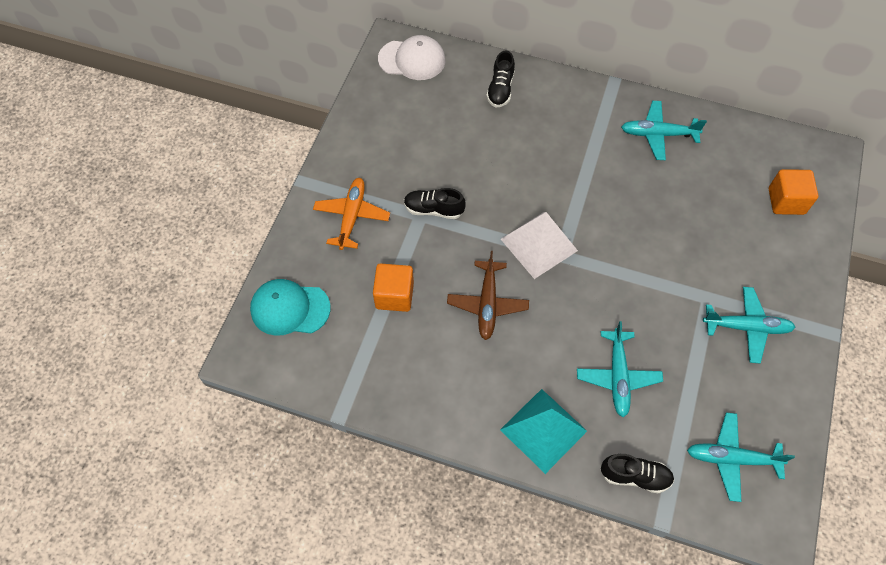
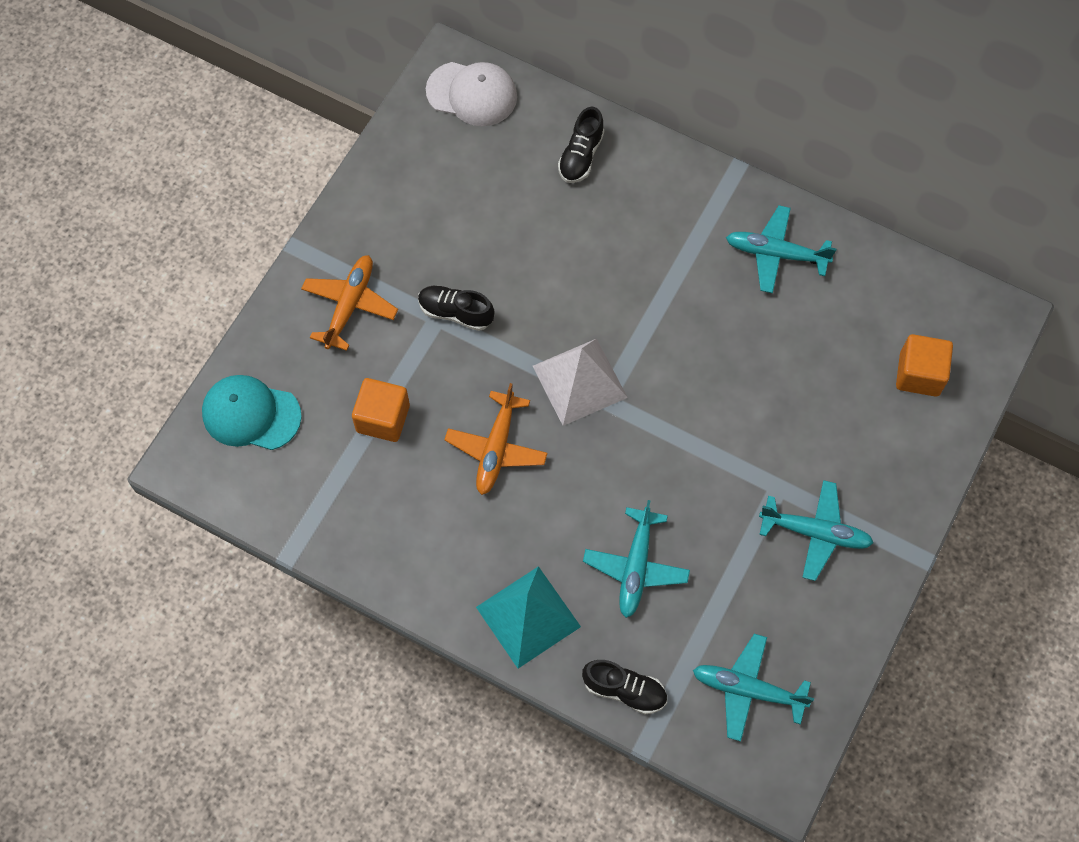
camera: 10 degrees right, 5 degrees up
(487, 304) = (496, 449): brown plane -> orange plane

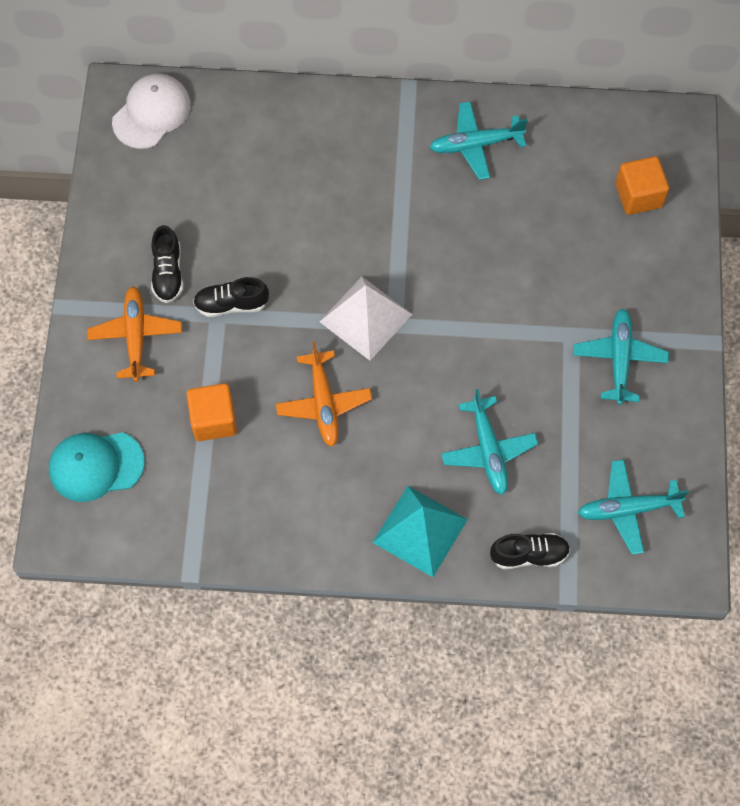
camera: 25 degrees left, 0 degrees up
(472, 94) = (151, 113): white cap -> white cap turned 45 degrees counterclockwise
(581, 156) = (272, 128): black shoe -> black shoe (168, 273)
(815, 533) = (619, 359): turquoise plane -> turquoise plane turned 75 degrees counterclockwise

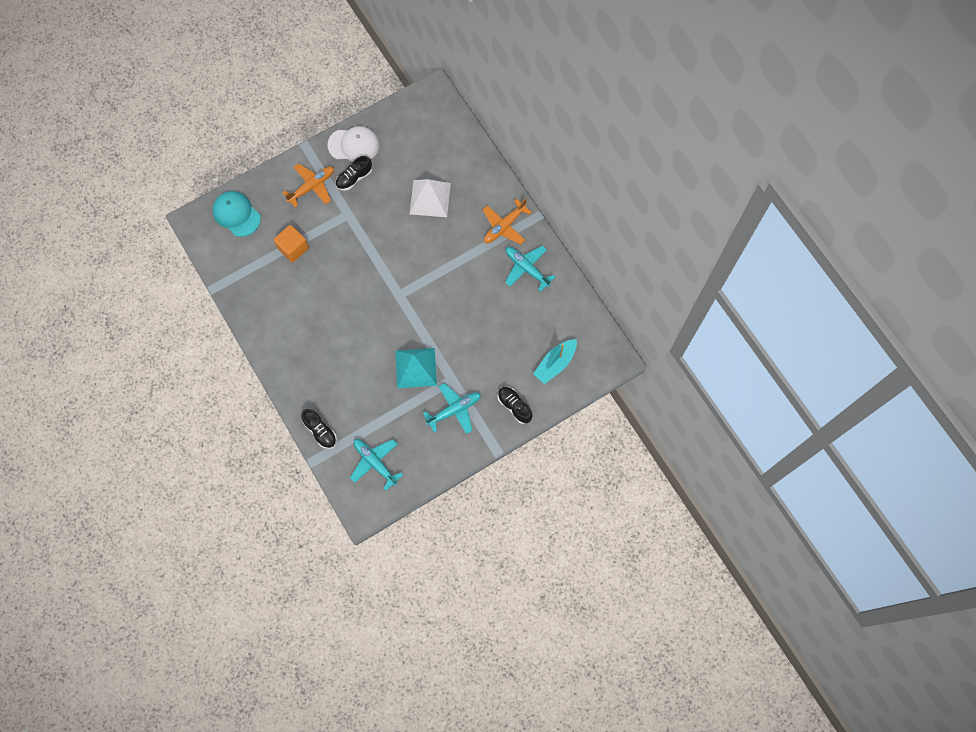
camera: 55 degrees right, 5 degrees up
(151, 113) = (434, 113): white cap -> white cap (353, 145)
(231, 304) = (357, 216): black shoe -> black shoe (514, 406)
(323, 403) = (335, 290): orange plane -> orange plane (504, 226)
(365, 317) = (393, 279): white pyramid -> white pyramid (430, 198)
(420, 531) = (299, 374): turquoise pyramid -> turquoise pyramid (416, 368)
(488, 451) = (362, 379): turquoise plane -> none
(638, 195) = (555, 364): orange cube -> turquoise boat

